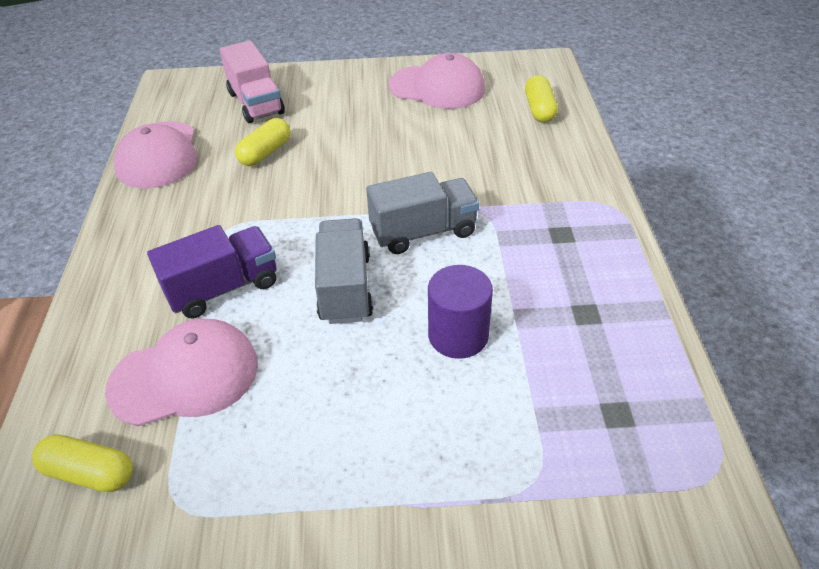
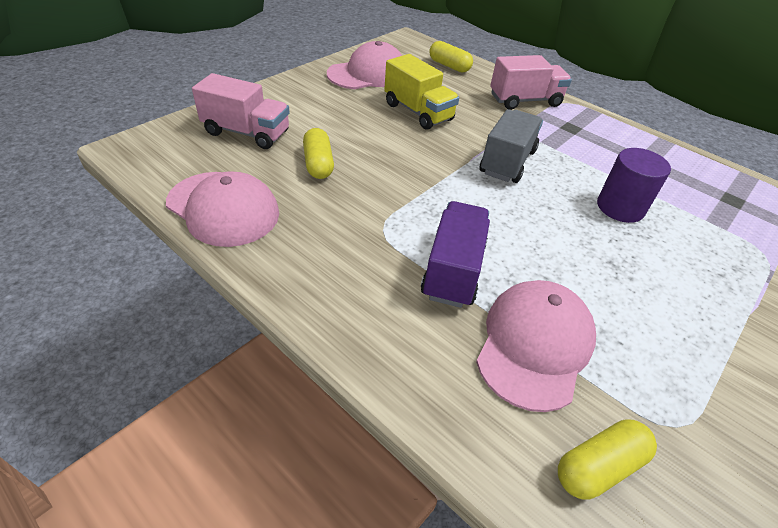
camera: 50 degrees left, 0 degrees up
(345, 288) = (524, 219): grey truck -> none
(421, 144) = (418, 112): none -> yellow truck
(560, 181) = (525, 100): none -> pink truck

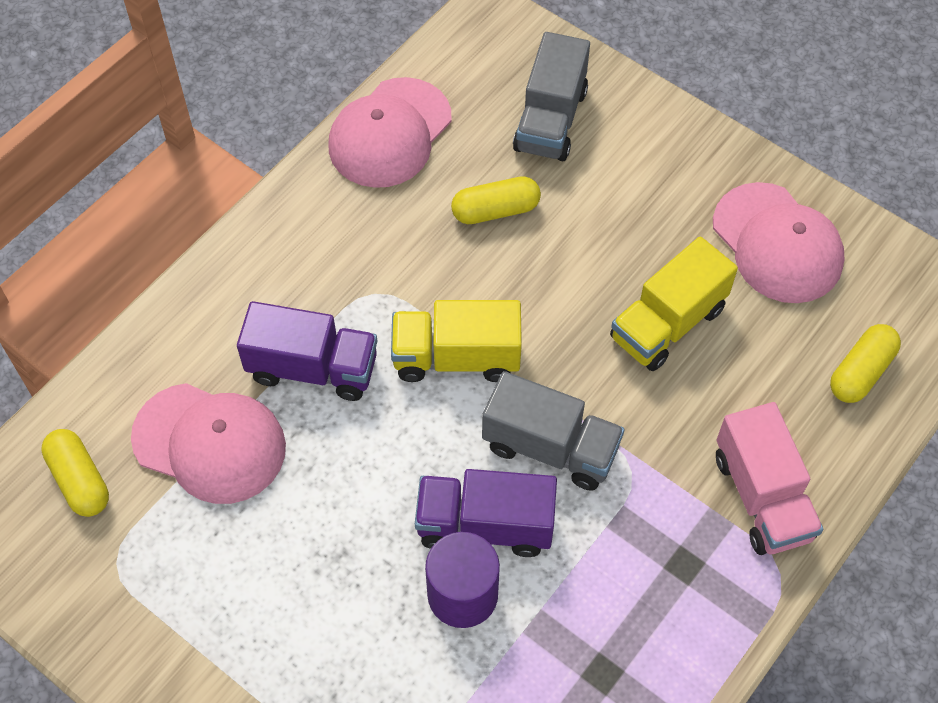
camera: 90 degrees right, 15 degrees up
(246, 133) = (550, 120): pink truck -> grey truck
(442, 193) = (456, 357): none -> yellow truck
(568, 193) = (485, 525): none -> purple truck

